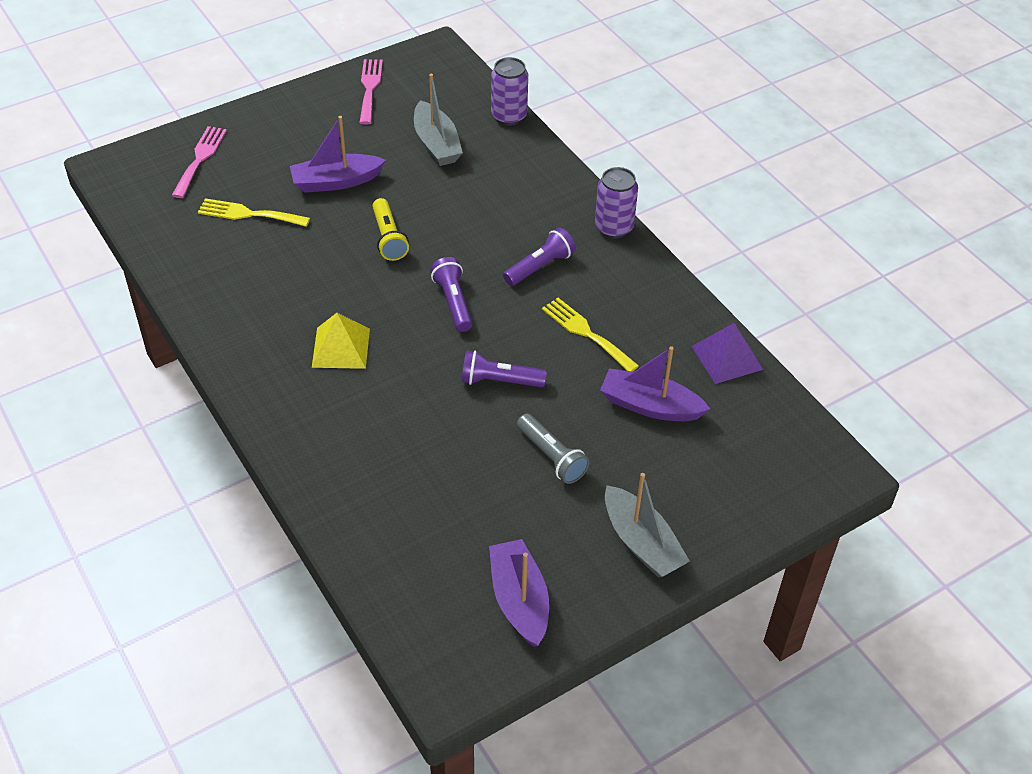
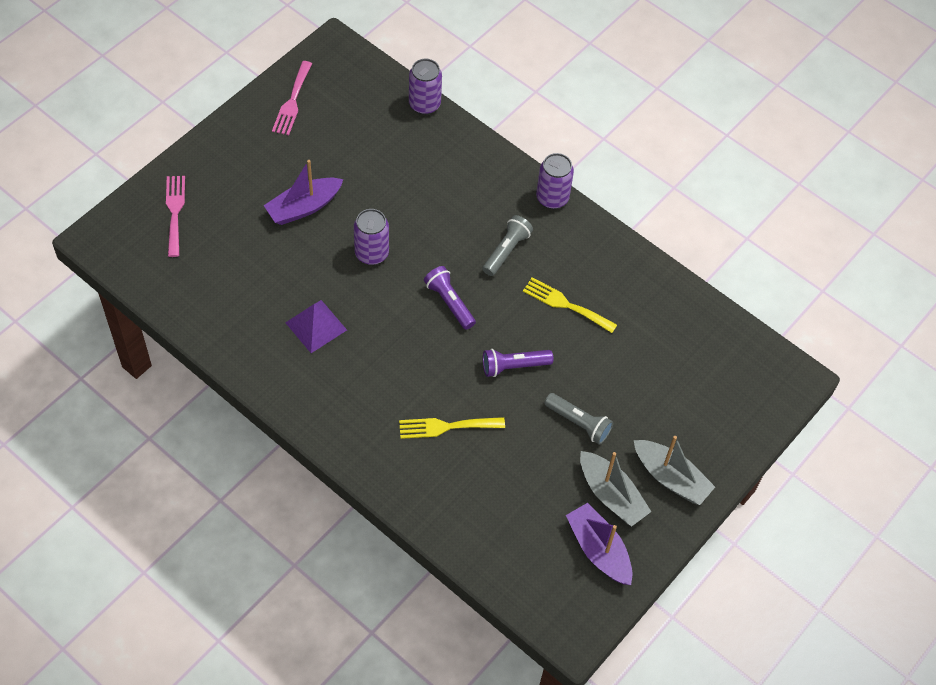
camera: 20 degrees left, 10 degrees up
(248, 214) = (243, 258): yellow fork -> yellow fork (446, 427)
(341, 348) = (376, 368): yellow pyramid -> none
(369, 88) = (292, 102): pink fork -> pink fork turned 150 degrees counterclockwise
(388, 238) = (371, 253): yellow flashlight -> purple can
(436, 144) = (374, 148): grey boat -> grey boat (611, 495)
(540, 267) = (506, 251): purple flashlight -> grey flashlight
(650, 406) = (637, 358): purple boat -> none
(726, 357) = (681, 299): purple pyramid -> purple pyramid (316, 326)

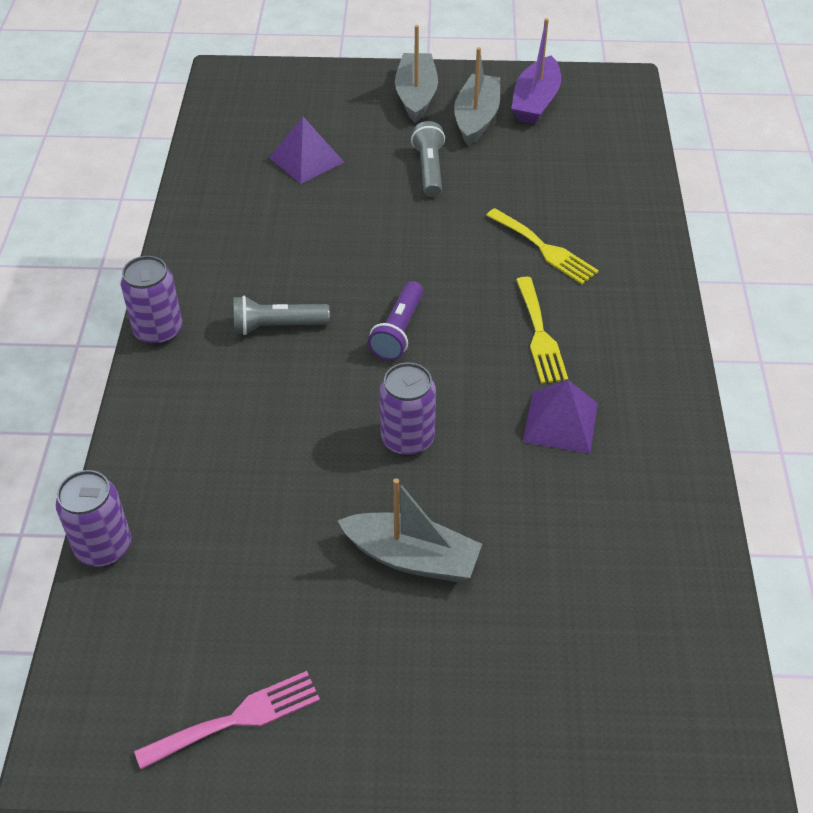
camera: 125 degrees left, 10 degrees down
(175, 212) = (578, 707): pink fork -> none
(304, 207) = (412, 557): purple boat -> grey boat
(514, 366) = (419, 241): purple flashlight -> none
(565, 304) = (301, 245): yellow fork -> yellow fork (540, 335)
(650, 362) = (306, 159): none -> purple pyramid

